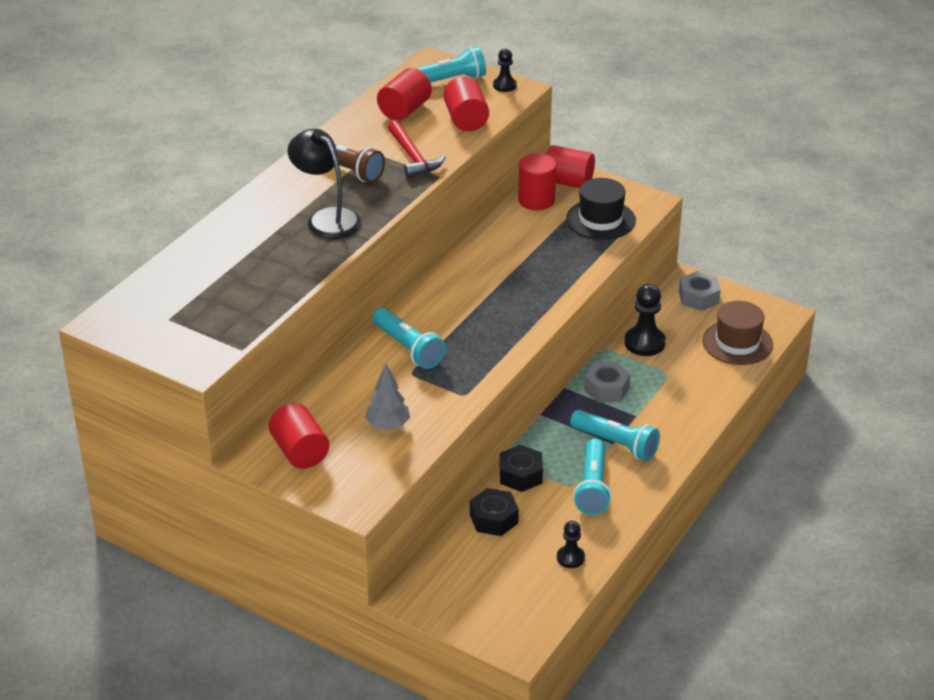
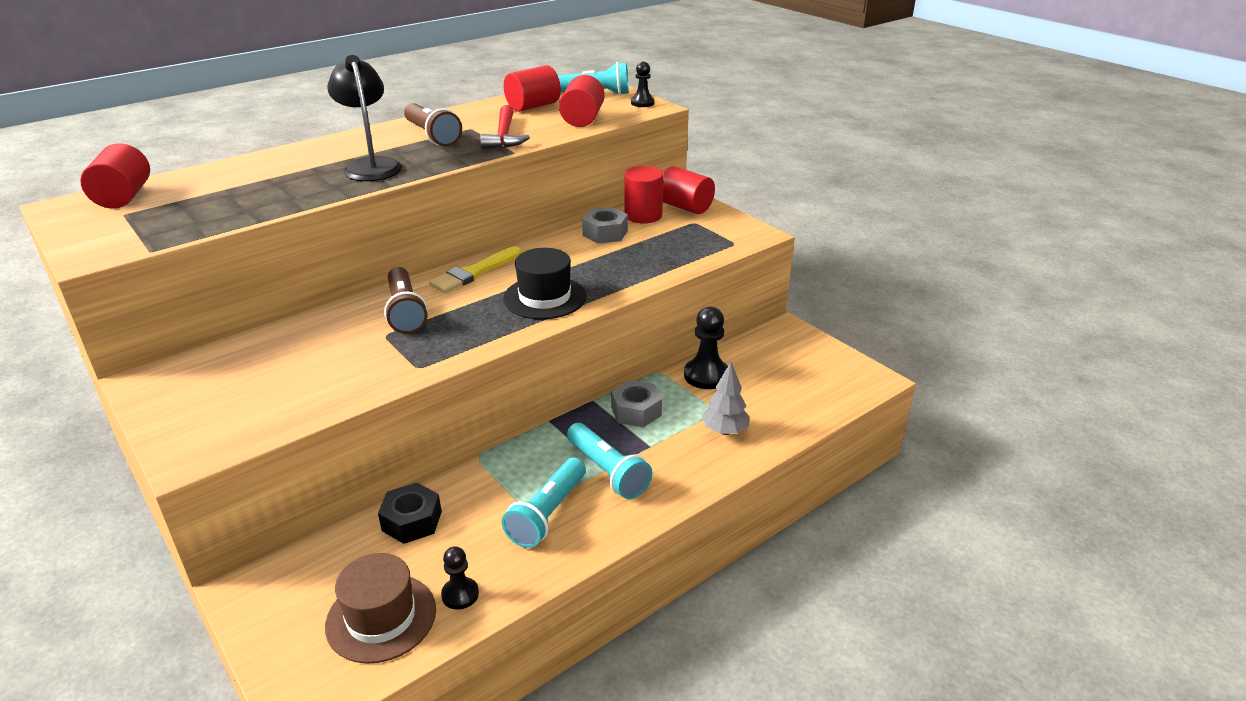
camera: 20 degrees right, 5 degrees down
(300, 451) = (195, 385): red cylinder -> red cylinder (124, 197)
(388, 425) = (309, 380): grey tree -> grey tree (725, 431)
(408, 348) = (405, 312): turquoise flashlight -> brown flashlight
(433, 296) = (474, 272): none -> yellow brush
(520, 475) = (479, 479): black nut -> none
(600, 219) = (695, 240): black hat -> black hat (544, 297)
(699, 297) = (790, 345): grey nut -> grey nut (605, 233)
(737, 343) = (809, 396): brown hat -> brown hat (381, 617)

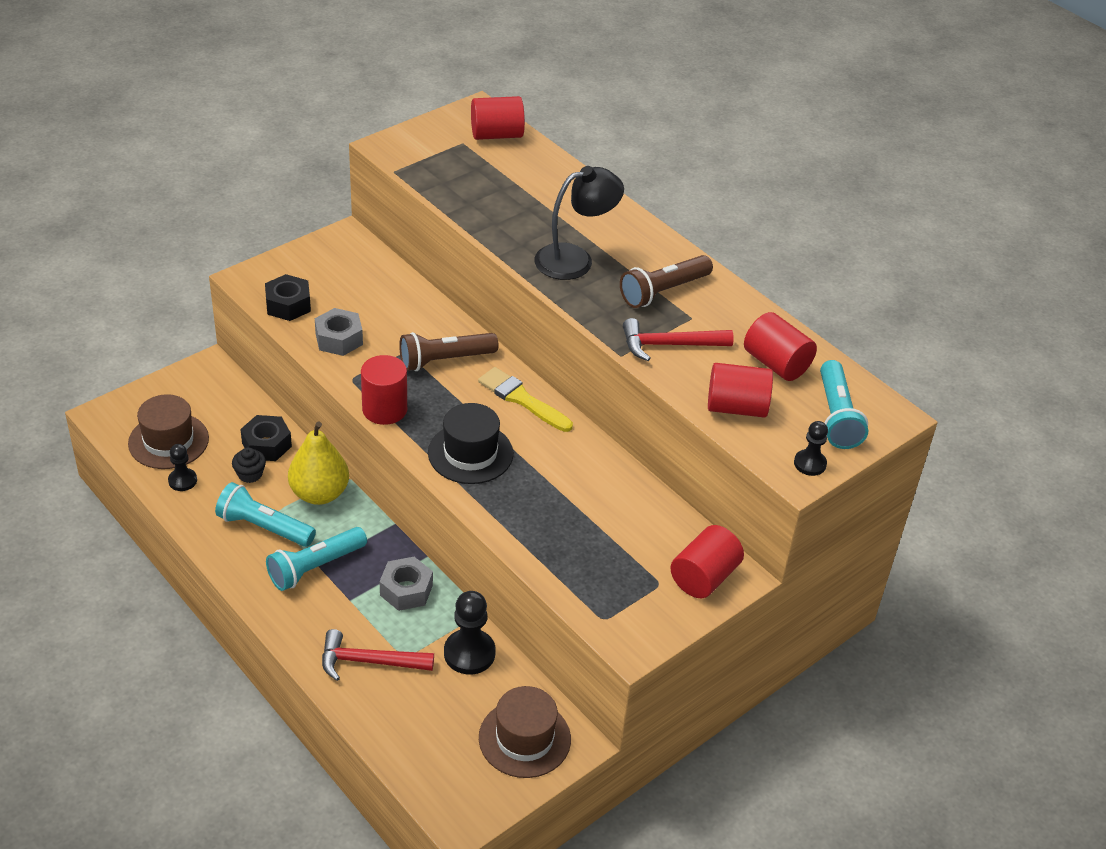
camera: 85 degrees right, 10 degrees up
(262, 419) = (288, 305): none -> black nut
(460, 532) = (250, 474): none -> black cupcake
(500, 474) = (319, 493): none -> yellow pear
(605, 233) = (621, 499): grey nut -> grey nut (339, 339)
(643, 215) = (673, 535): red cylinder -> red cylinder (384, 409)
(725, 431) = (369, 661): grey tree -> red hammer
(787, 349) = (524, 738): none -> brown hat

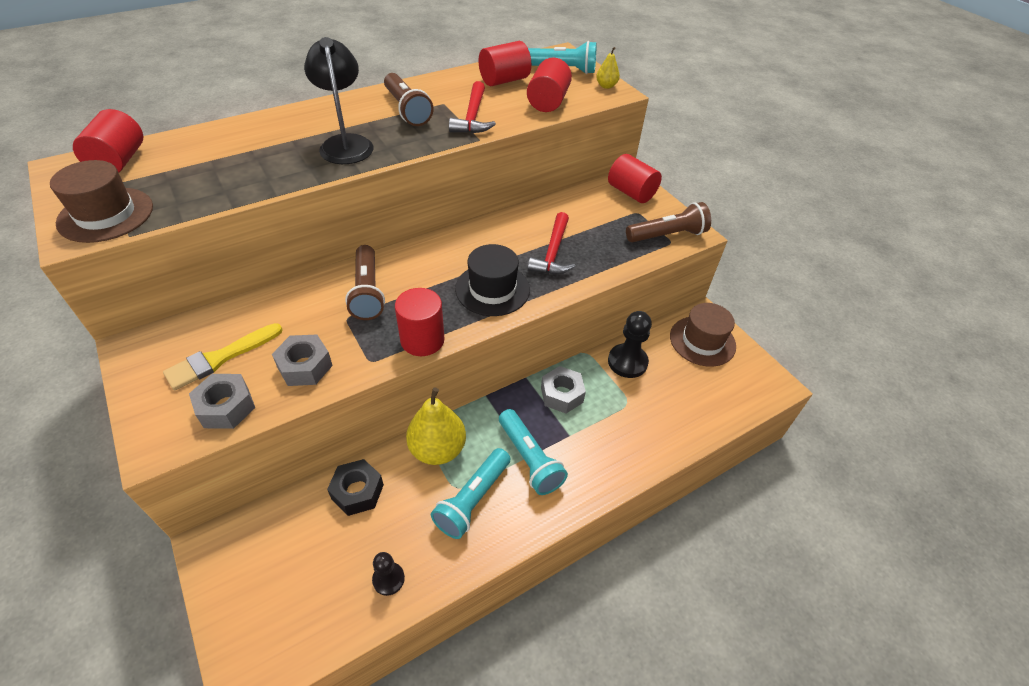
camera: 80 degrees left, 5 degrees up
(168, 441) = (320, 595): brown hat -> brown hat (106, 215)
(250, 474) = (396, 509): black cupcake -> none
(288, 305) = (226, 407): black nut -> grey nut
(369, 661) = (636, 427): red hammer -> red hammer (553, 252)
(522, 399) = (433, 251): yellow brush -> yellow brush (220, 358)
(617, 615) = (667, 235): none -> brown flashlight
(810, 464) = (606, 86): black pawn -> yellow pear

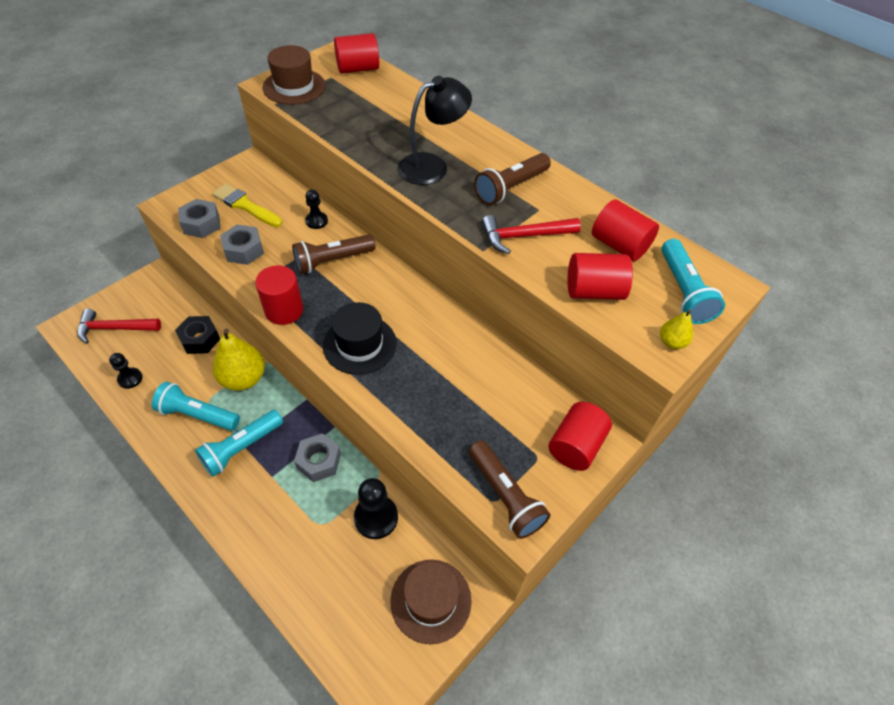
camera: 75 degrees right, 5 degrees up
(294, 296) = (316, 221): none -> black pawn
(553, 252) = (430, 383): red hammer -> red hammer (115, 328)

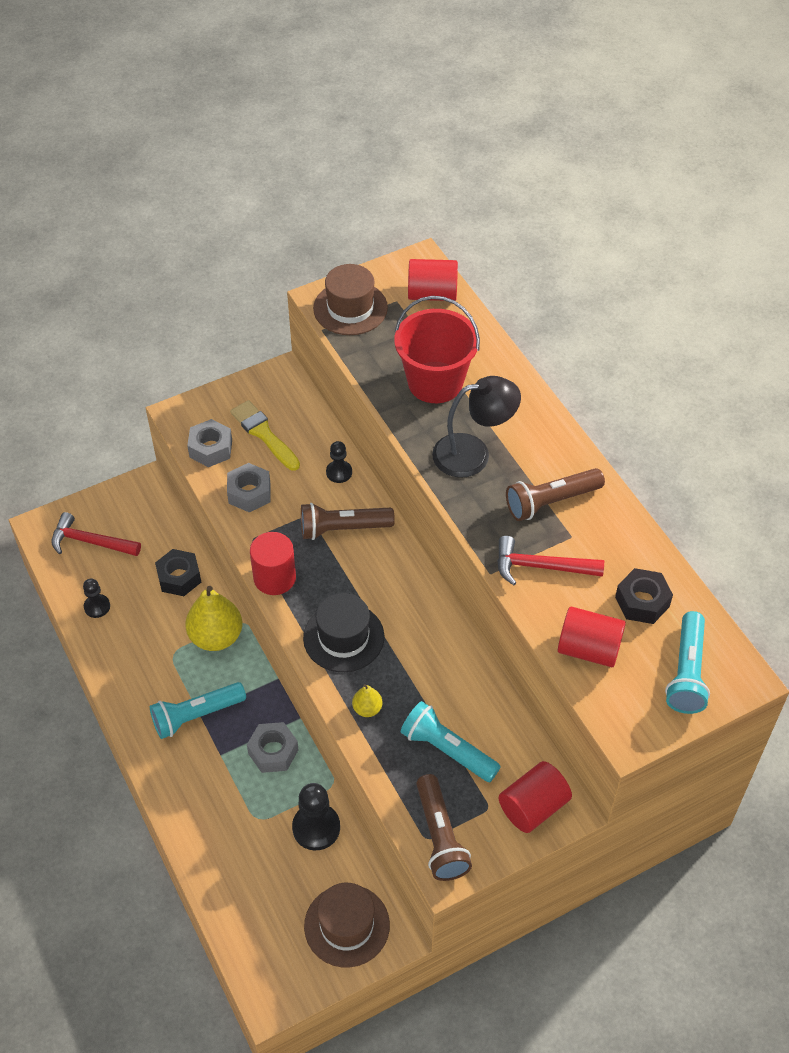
camera: 20 degrees right, 0 degrees up
(198, 415) = (159, 666): turquoise flashlight -> turquoise flashlight (447, 750)
(382, 123) = (435, 382): none -> red bucket
(619, 245) = (642, 602): red cylinder -> black nut
(671, 342) = (644, 725): yellow pear -> yellow pear (367, 709)

